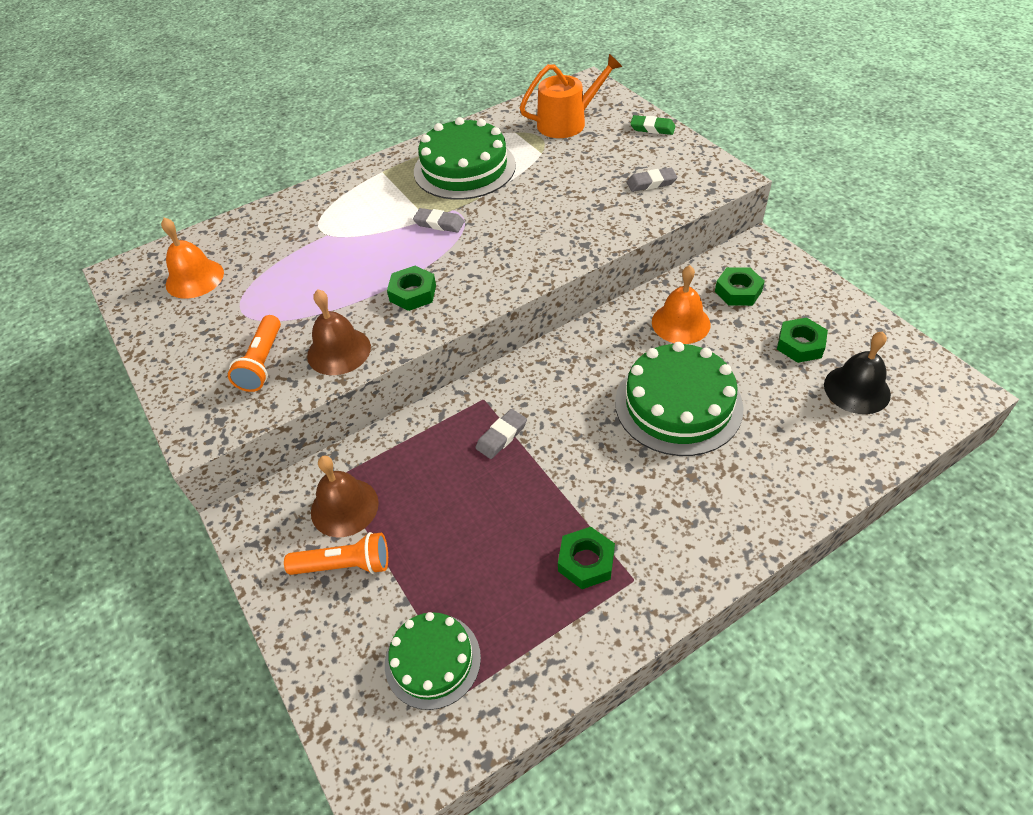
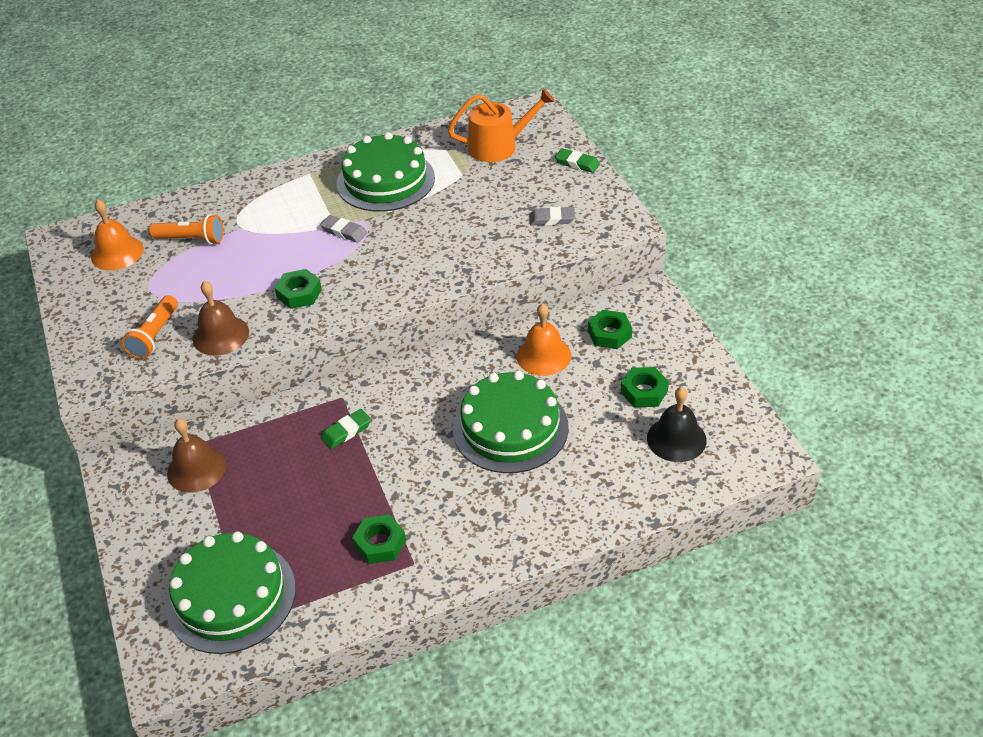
camera: 10 degrees right, 5 degrees down
(344, 565) = (183, 514): orange flashlight -> orange flashlight (191, 239)
(432, 660) = (231, 596): green cake -> green cake, size x1.62
(501, 436) = (346, 431): grey eraser -> green eraser

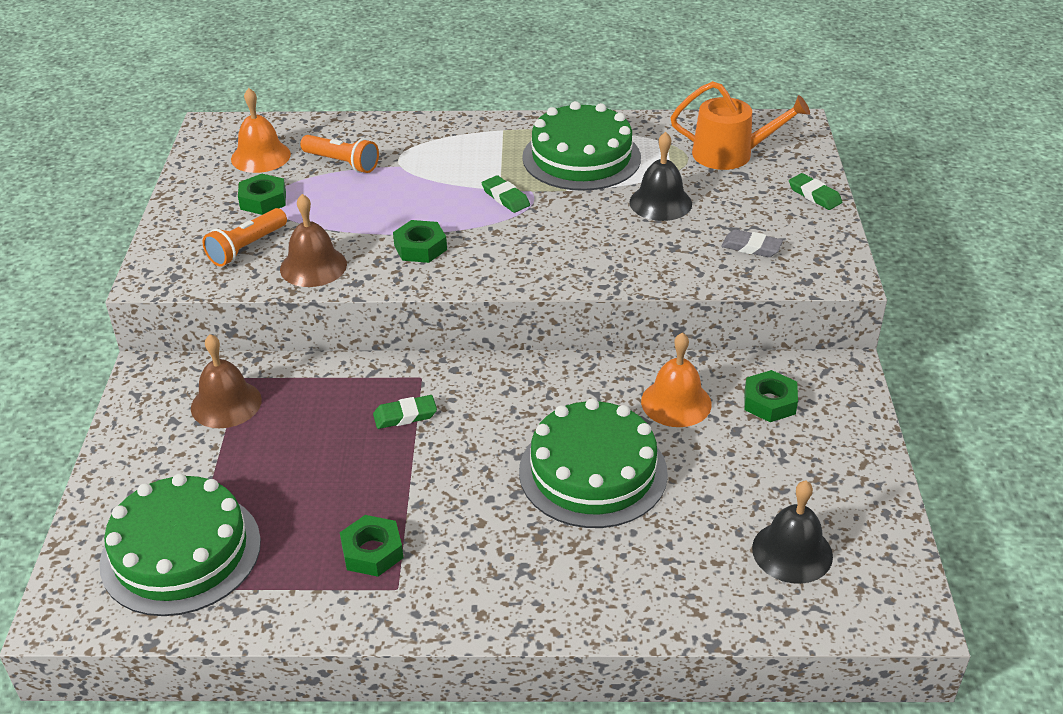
camera: 20 degrees right, 5 degrees down
(344, 231) = (505, 197): grey eraser -> green eraser
(466, 202) = (660, 202): none -> black bell
(644, 392) = (779, 482): green nut -> green nut (263, 200)

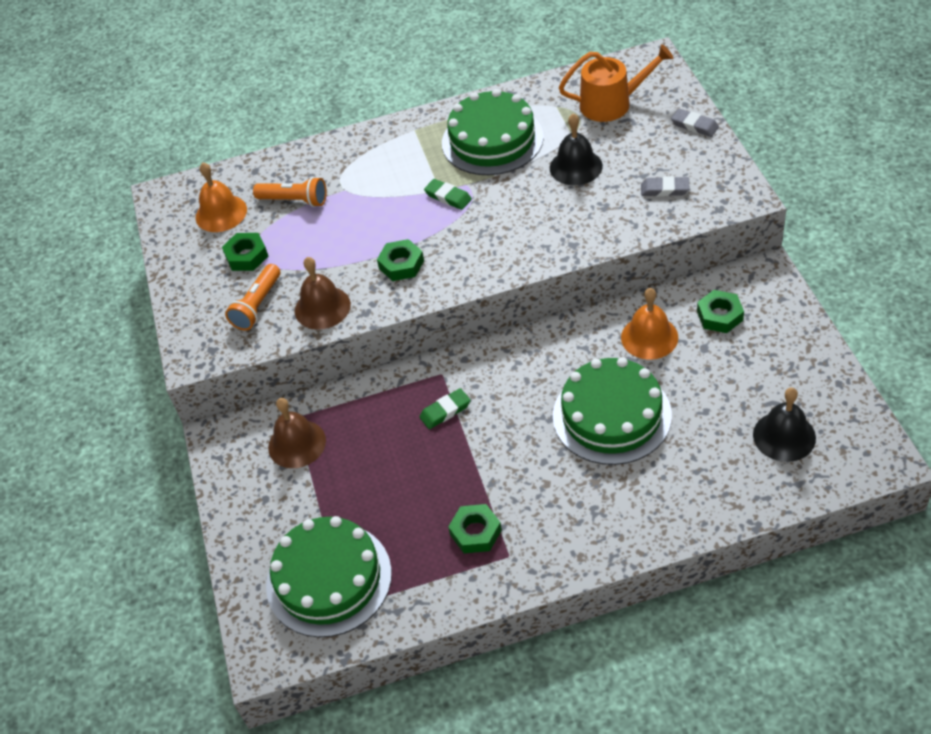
camera: 10 degrees left, 10 degrees up
(814, 195) = (694, 125): green eraser -> grey eraser

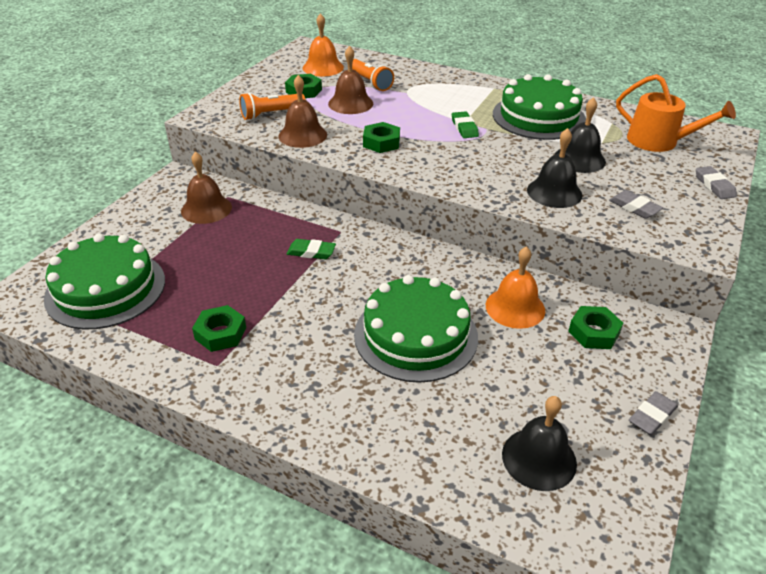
camera: 35 degrees right, 10 degrees down
(312, 239) = (350, 103): none -> brown bell
(595, 216) = (554, 192): none -> black bell
(814, 351) = (652, 416): none -> grey eraser

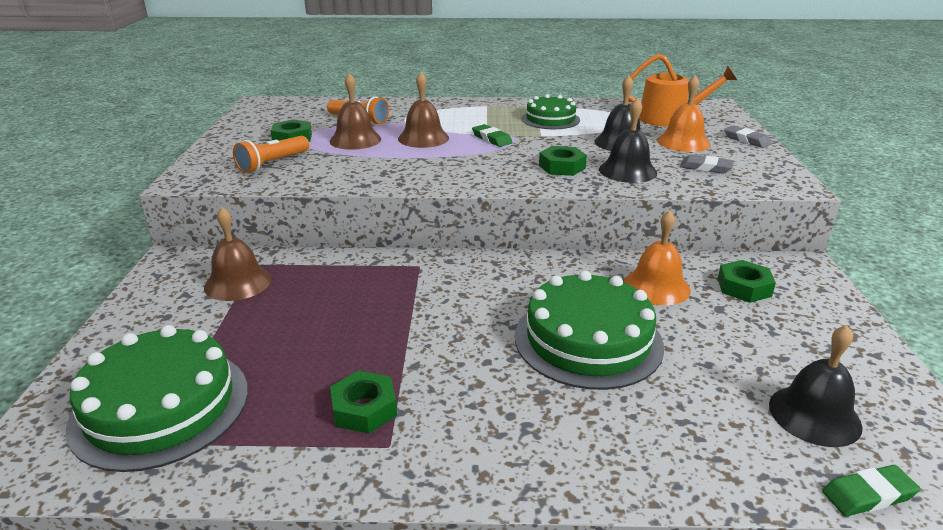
camera: 25 degrees left, 10 degrees down
(302, 135) = (328, 175): brown bell -> brown bell (423, 138)
(311, 252) = (403, 293): green eraser -> green eraser (868, 495)
(323, 67) = (295, 116): orange bell -> orange bell (683, 142)
(381, 142) = (421, 165): green nut -> green nut (562, 167)
(538, 117) = (550, 119): green cake -> green cake, size x0.62
(652, 416) = (862, 341): grey eraser -> none

